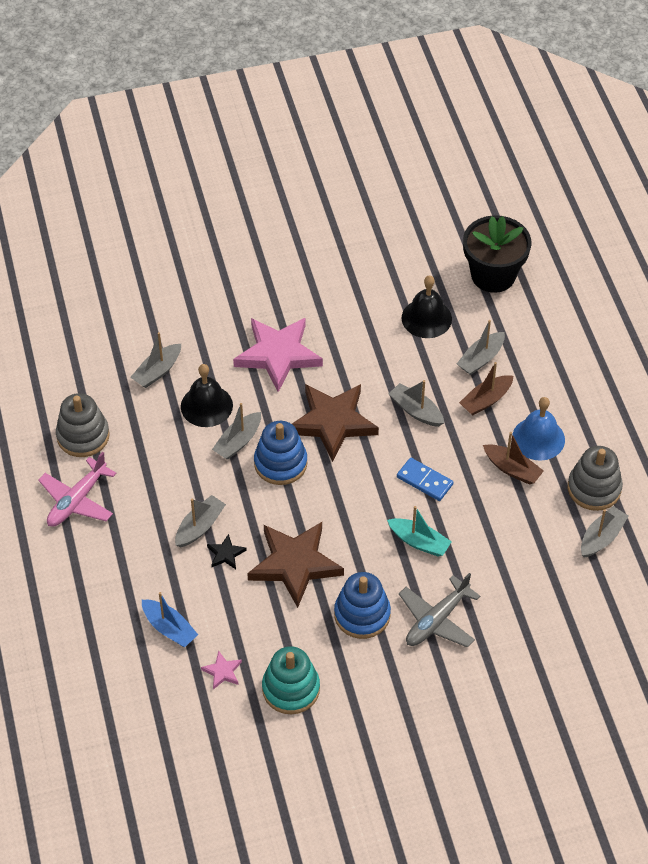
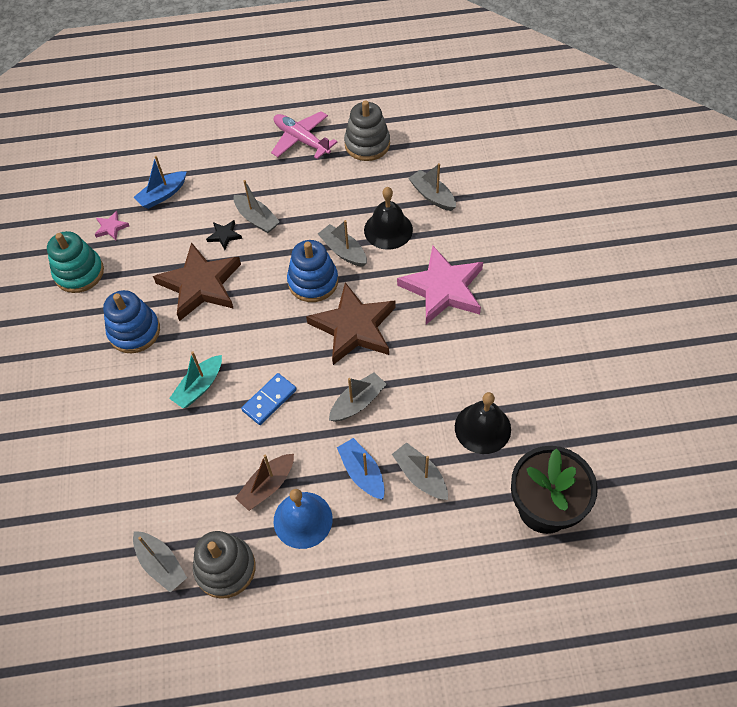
camera: 100 degrees right, 5 degrees up
(436, 620) = (110, 391): grey plane -> none
(486, 400) = (362, 473): brown boat -> blue boat

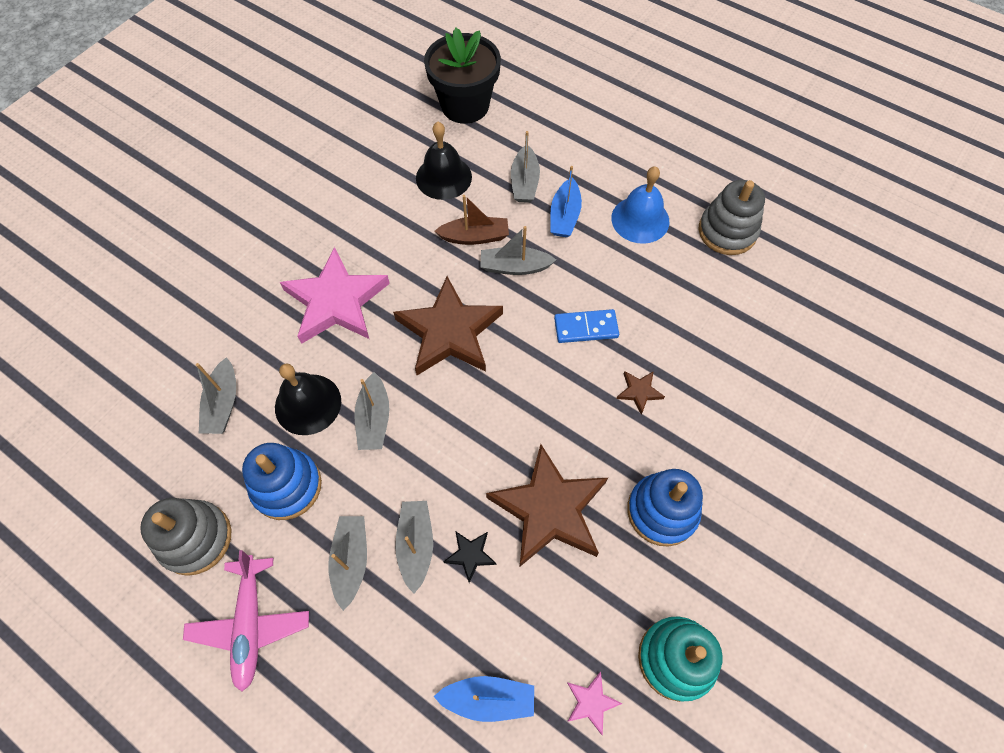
camera: 140 degrees left, 5 degrees up
(161, 564) = (777, 270): grey boat -> grey boat (351, 561)
(199, 387) = (639, 392): turquoise boat -> brown star
(267, 486) = (647, 262): brown boat -> brown boat (475, 237)
(313, 282) = (437, 410): blue stacking toy -> blue stacking toy (287, 486)

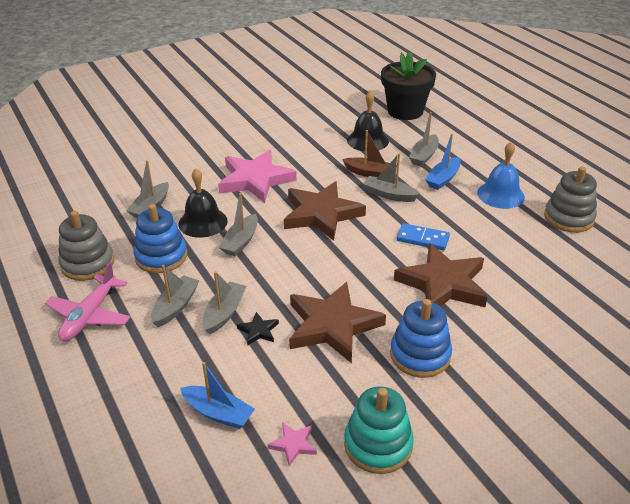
camera: 25 degrees right, 25 degrees down
(639, 392) = (443, 284): brown star -> brown star, size x2.40

